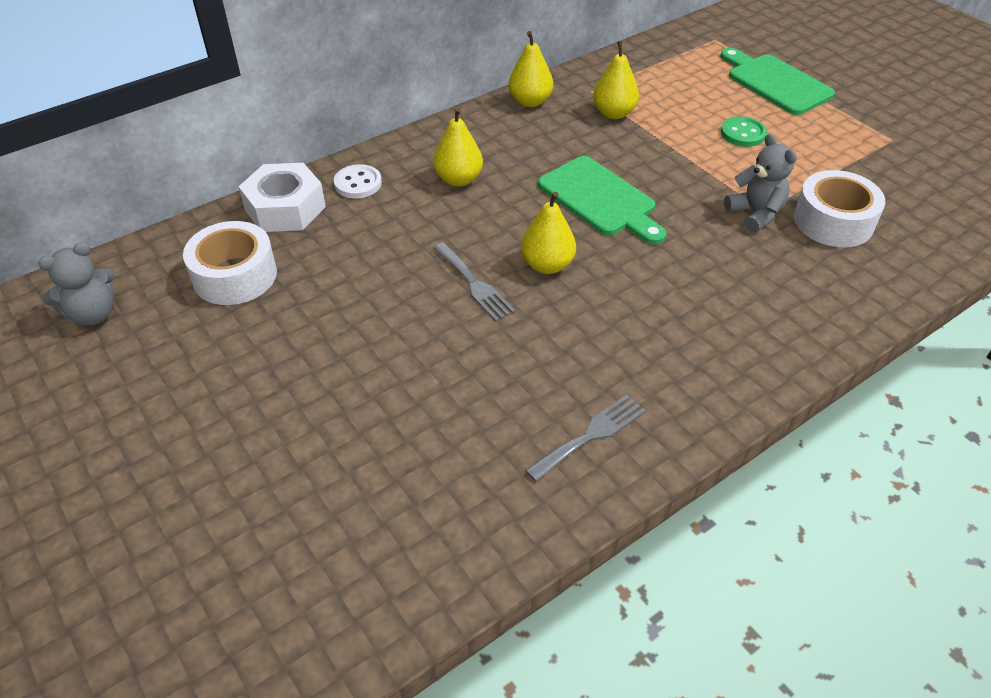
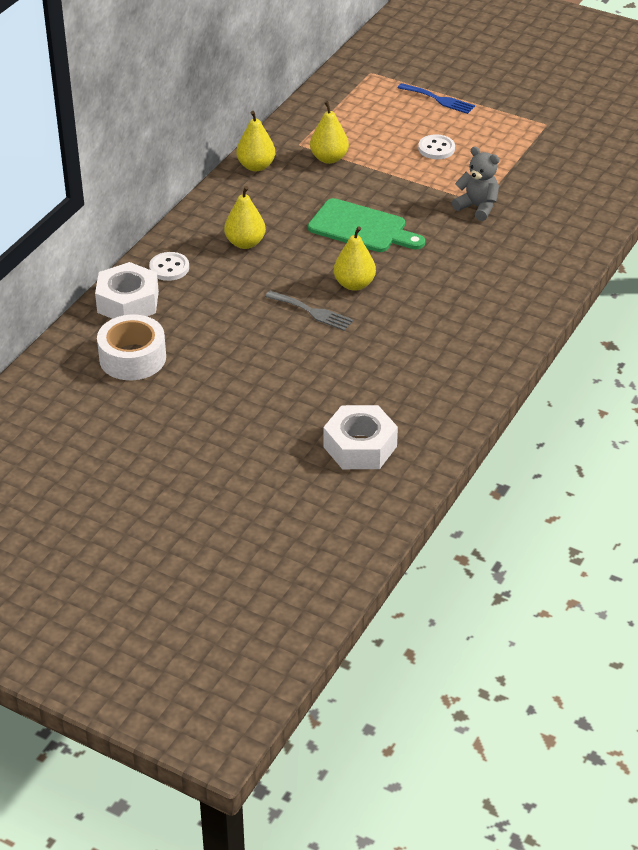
camera: 25 degrees left, 5 degrees down
(93, 314) = (50, 414): grey teddy bear -> none
(402, 501) = (360, 446): none -> white nut
(590, 435) = (450, 376): grey fork -> none
(743, 133) = (436, 148): green button -> white button
(775, 83) = (439, 99): green cutting board -> blue fork
(833, 221) = (533, 197): white tape -> none

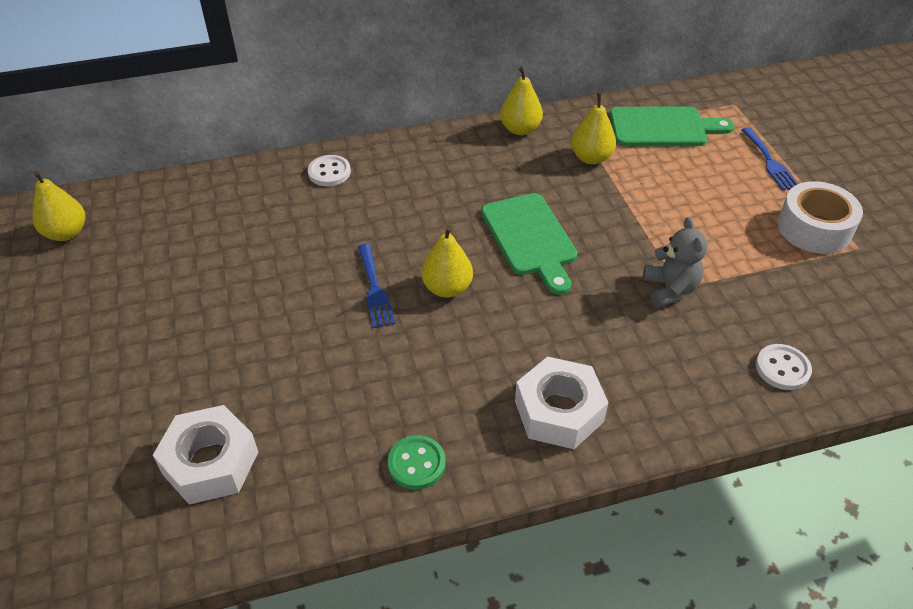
camera: 45 degrees right, 5 degrees up
(128, 302) = (259, 180): white nut -> white nut (558, 411)
(132, 358) = (189, 229): white tape -> white tape (814, 228)
(245, 243) = (415, 189): yellow pear -> yellow pear (66, 233)
(312, 312) = (375, 289): grey fork -> blue fork
(346, 113) = (662, 127): none -> green cutting board
(436, 148) = (705, 206): white button -> white button (782, 368)
(466, 372) = (416, 463): none -> green button

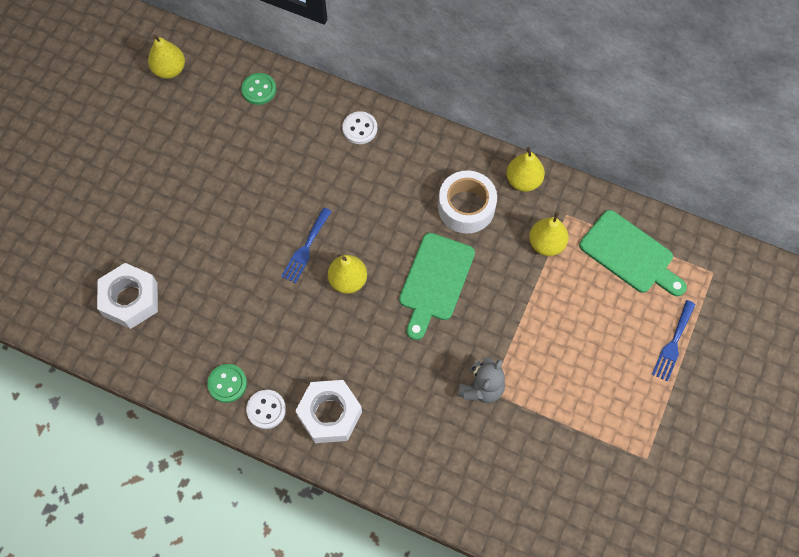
camera: 40 degrees right, 20 degrees up
(190, 197) = (259, 90): none -> green button
(782, 368) = (487, 494): white button -> white button (266, 409)
(814, 228) = (634, 420): white tape -> white tape (466, 207)

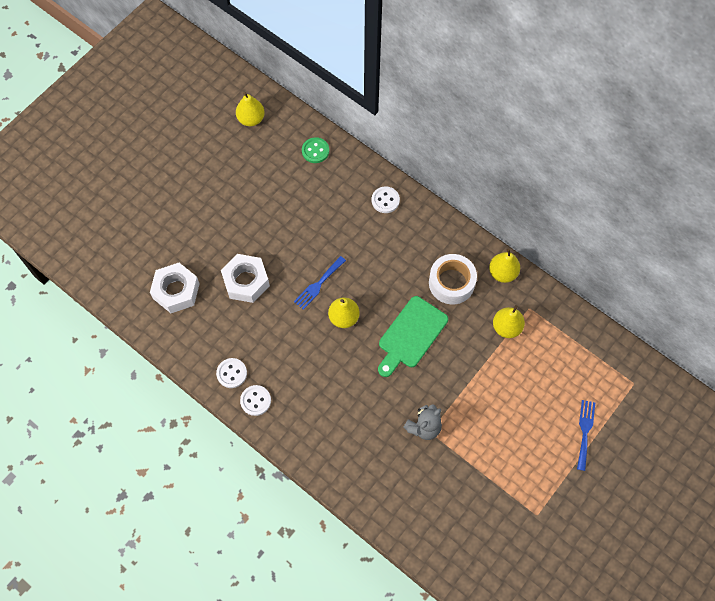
camera: 15 degrees right, 0 degrees up
(227, 383) = (231, 373): green button -> white button
(329, 414) = (302, 416): white nut -> white nut (246, 281)
(630, 254) = (571, 352): green cutting board -> none
(673, 344) = (585, 431): blue fork -> blue fork turned 150 degrees clockwise

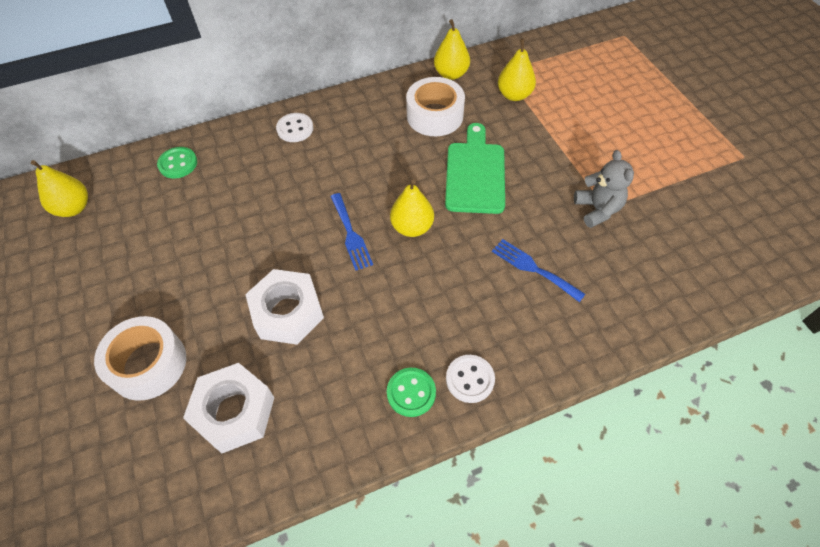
camera: 60 degrees left, 10 degrees down
(179, 231) = (148, 364): none -> white tape
(231, 373) = (411, 393): white button -> green button
(411, 335) = (475, 174): green cutting board -> green cutting board turned 150 degrees counterclockwise
(585, 431) = (661, 85): blue fork -> blue fork (533, 268)

